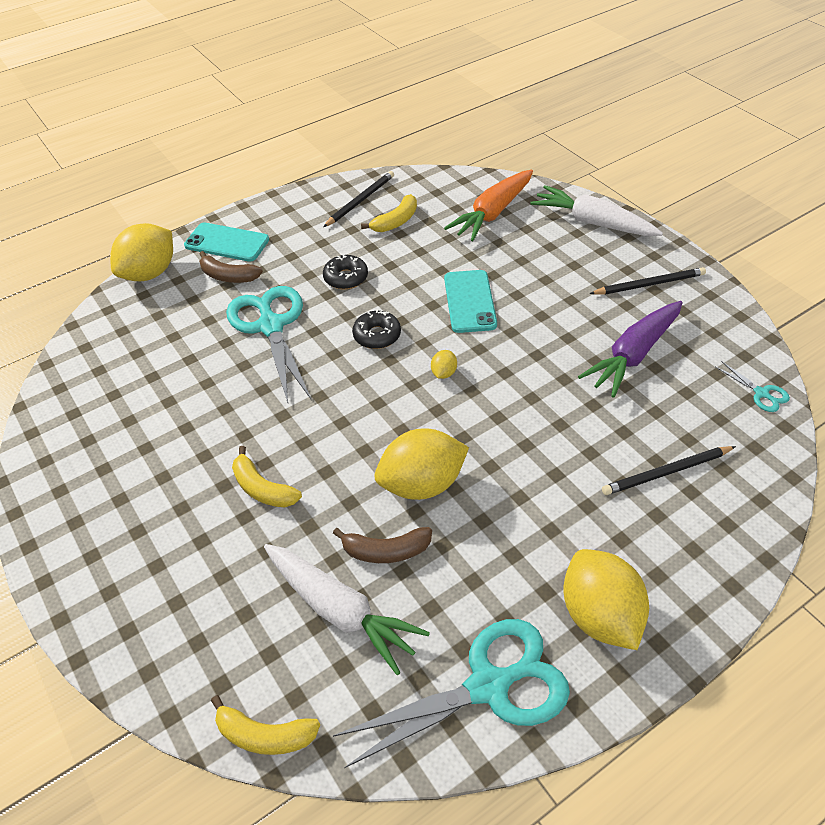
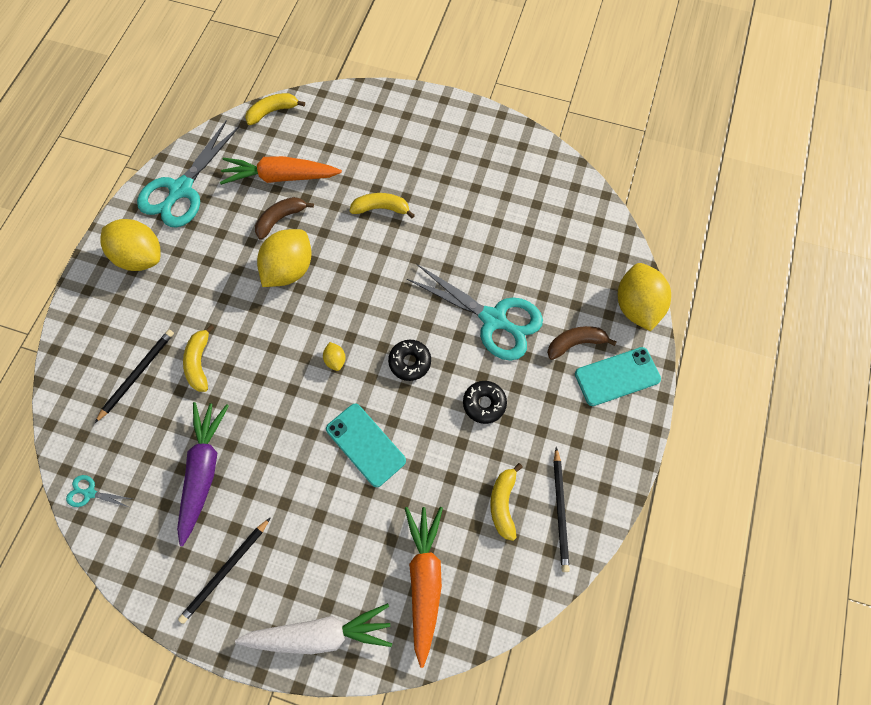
camera: 140 degrees right, 20 degrees up
(340, 610) = (281, 177): white carrot -> orange carrot
(587, 446) = (199, 362): none -> yellow banana

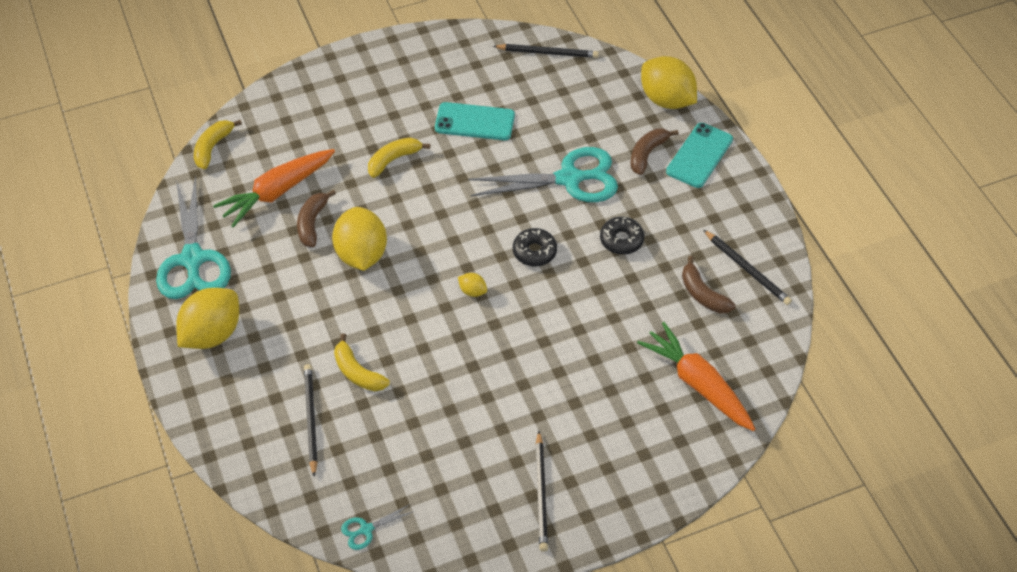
camera: 40 degrees left, 15 degrees down
(141, 256) = (212, 333): yellow lemon -> yellow lemon turned 45 degrees counterclockwise
(203, 471) = (447, 443): purple carrot -> none
(319, 633) = (658, 476): white carrot -> none
(365, 444) = (560, 331): turquoise phone -> turquoise phone (474, 122)
(503, 503) = (702, 294): yellow banana -> brown banana
(578, 198) = (548, 53): none -> black pencil

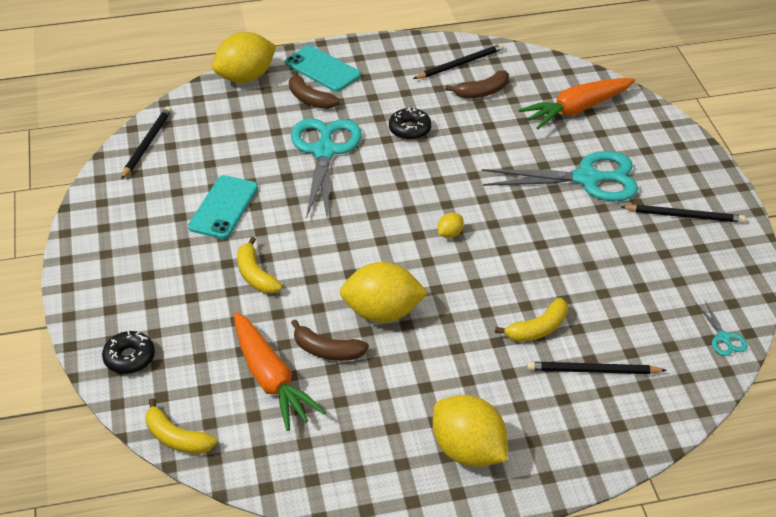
camera: 80 degrees left, 10 degrees down
(192, 259) = (353, 466): turquoise scissors -> turquoise scissors (587, 179)
(534, 251) = (410, 186): black donut -> black donut (129, 358)

